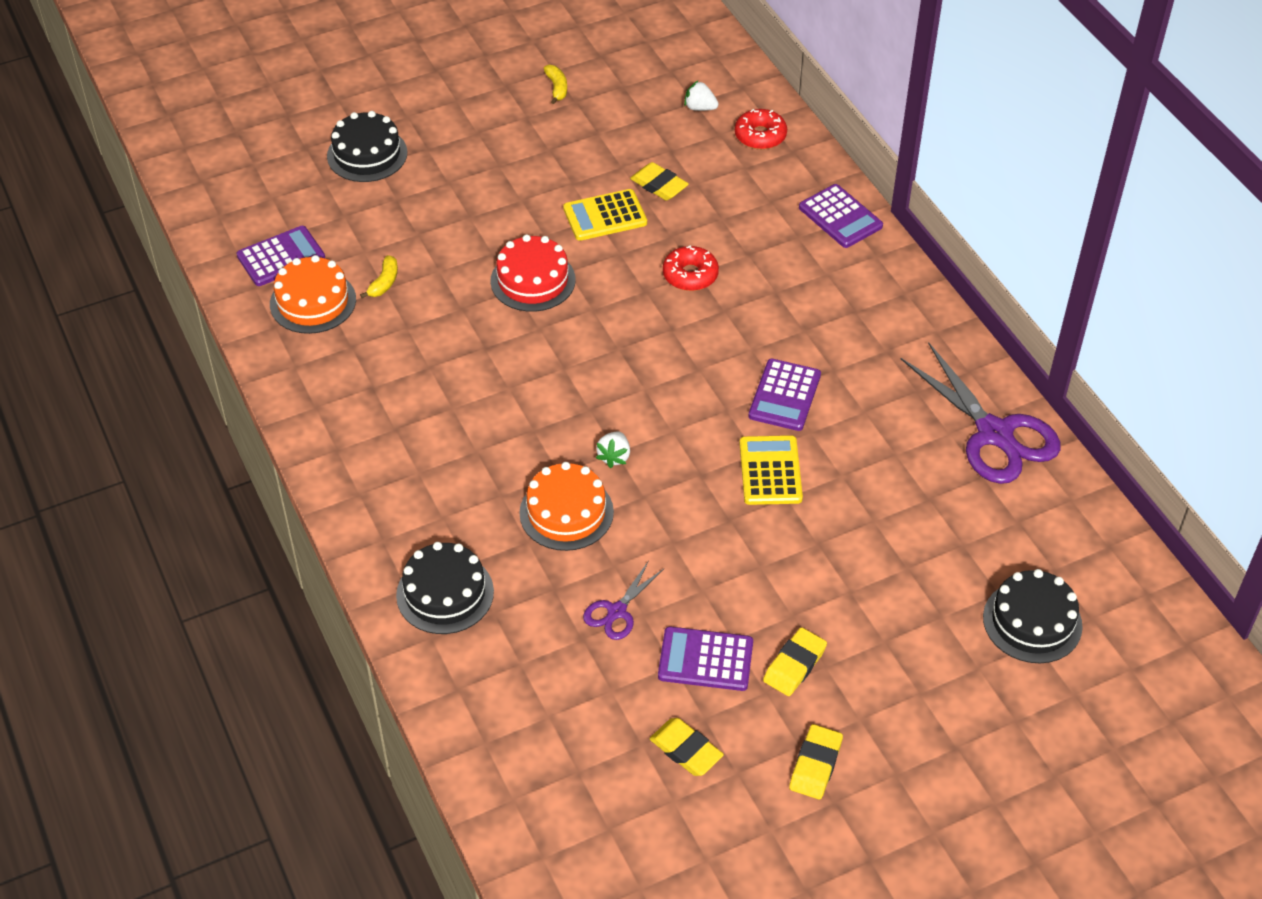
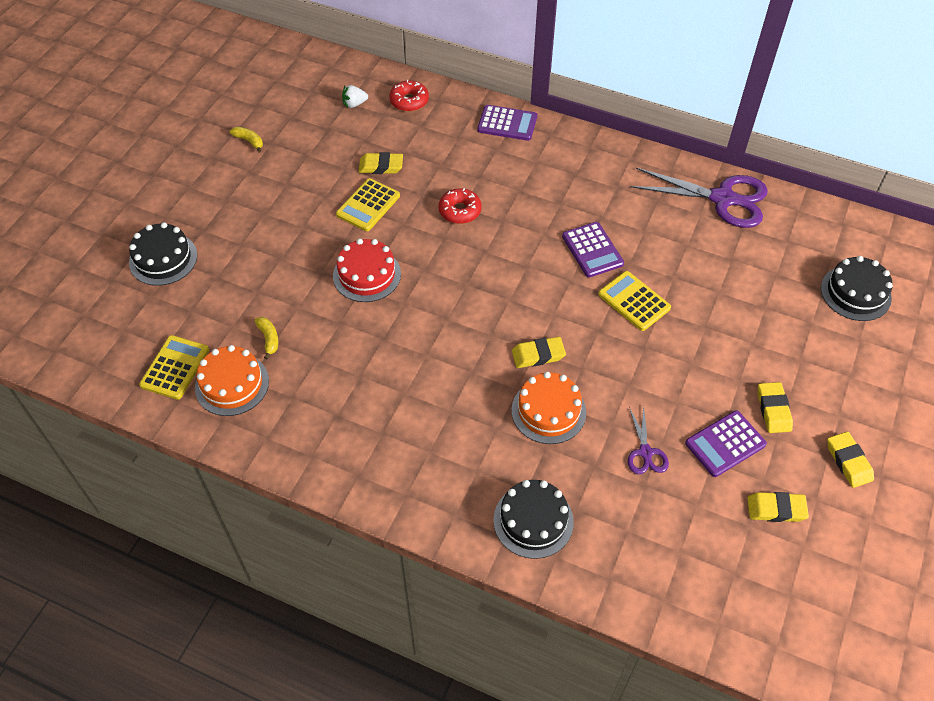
camera: 40 degrees left, 5 degrees up
(281, 257) = (175, 368): purple calculator -> yellow calculator
(614, 457) = (538, 355): white strawberry -> yellow eraser

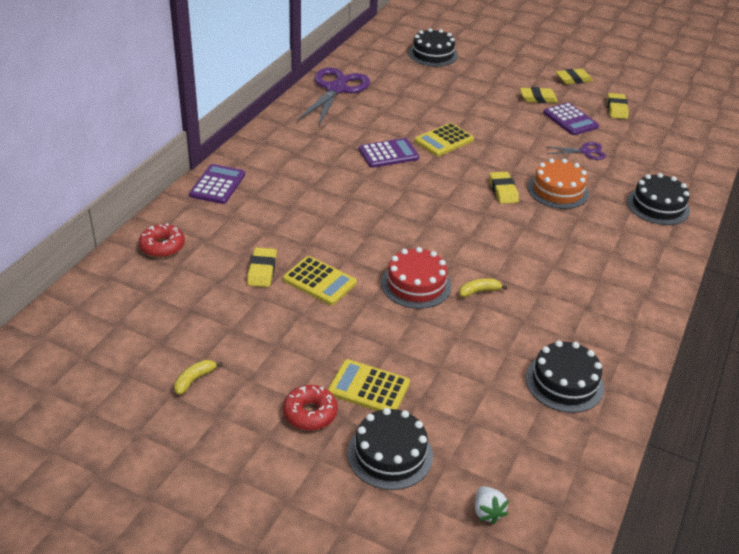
camera: 90 degrees left, 15 degrees down
(175, 368) = (550, 431): yellow calculator -> yellow calculator (369, 388)
(232, 384) = (564, 382): orange cake -> black cake
(269, 339) = (503, 355): yellow banana -> yellow banana (479, 291)
(354, 104) = (153, 288): white strawberry -> white strawberry (487, 512)
(460, 211) = (334, 221): red donut -> red donut (310, 413)

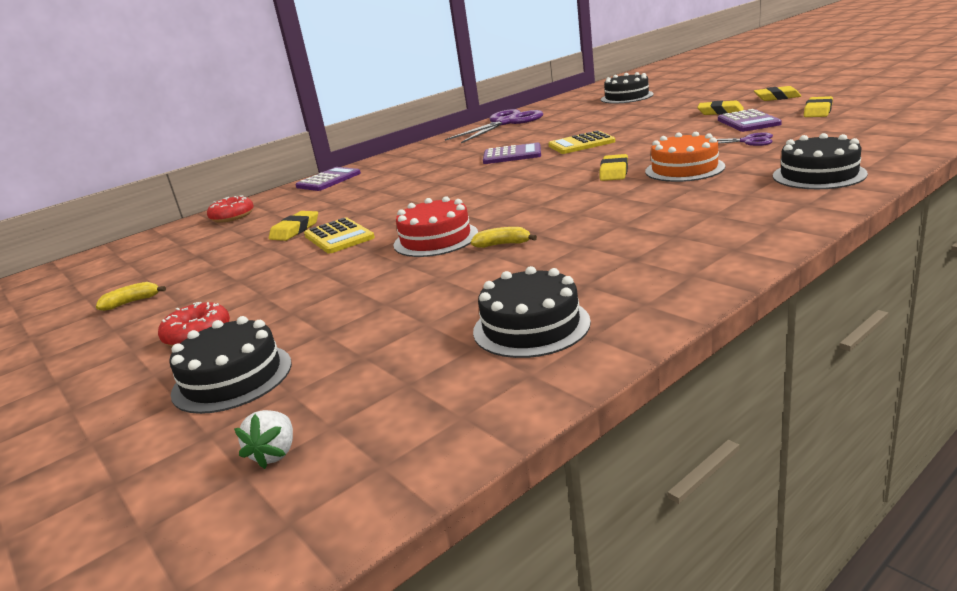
camera: 30 degrees right, 15 degrees down
(369, 388) = (284, 317): yellow calculator -> none

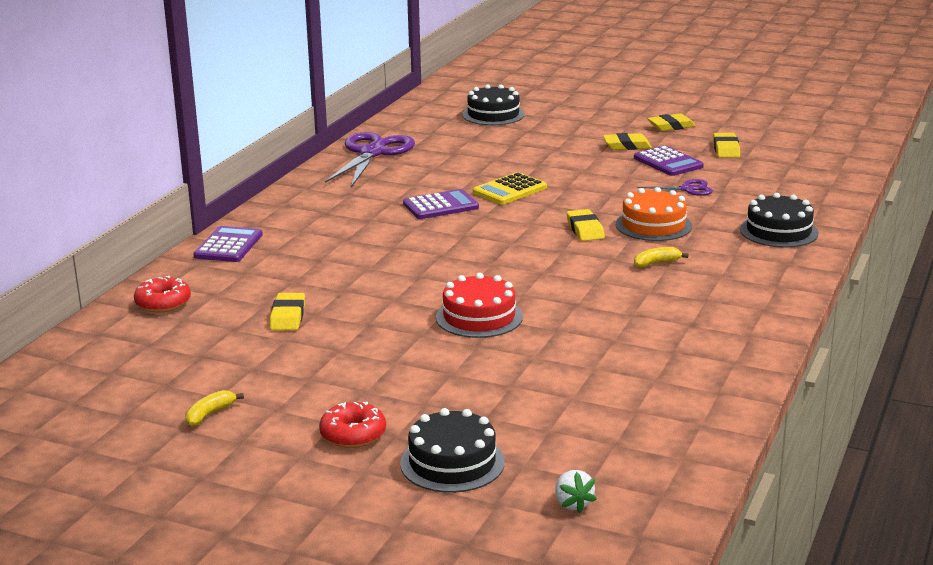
camera: 30 degrees left, 0 degrees up
(339, 237) = (359, 321): yellow calculator -> none
(503, 244) = (557, 318): yellow banana -> yellow banana (656, 263)
(531, 326) = (664, 390): black cake -> none

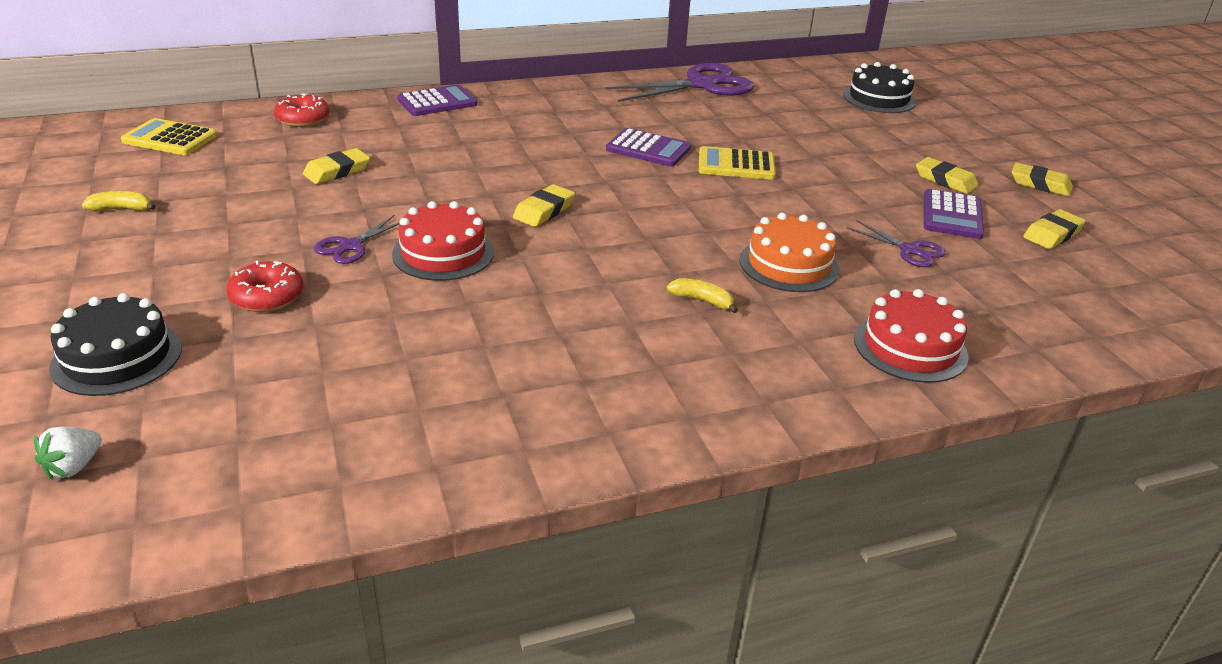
camera: 45 degrees right, 10 degrees up
(100, 365) = (170, 138): none -> yellow calculator
(353, 434) = (136, 284): red donut -> red donut (267, 296)
(419, 344) = (351, 246): none -> purple scissors
(585, 229) = (715, 232): yellow eraser -> yellow eraser (544, 211)
(778, 231) = (910, 347): black cake -> red cake

